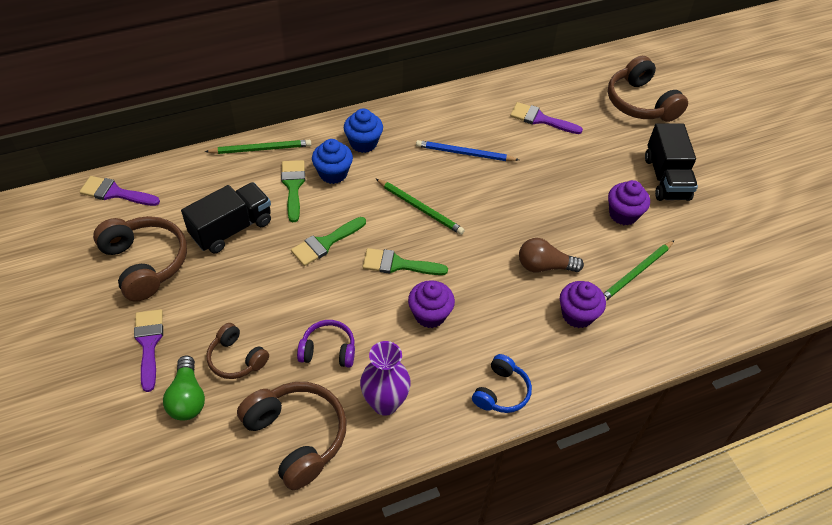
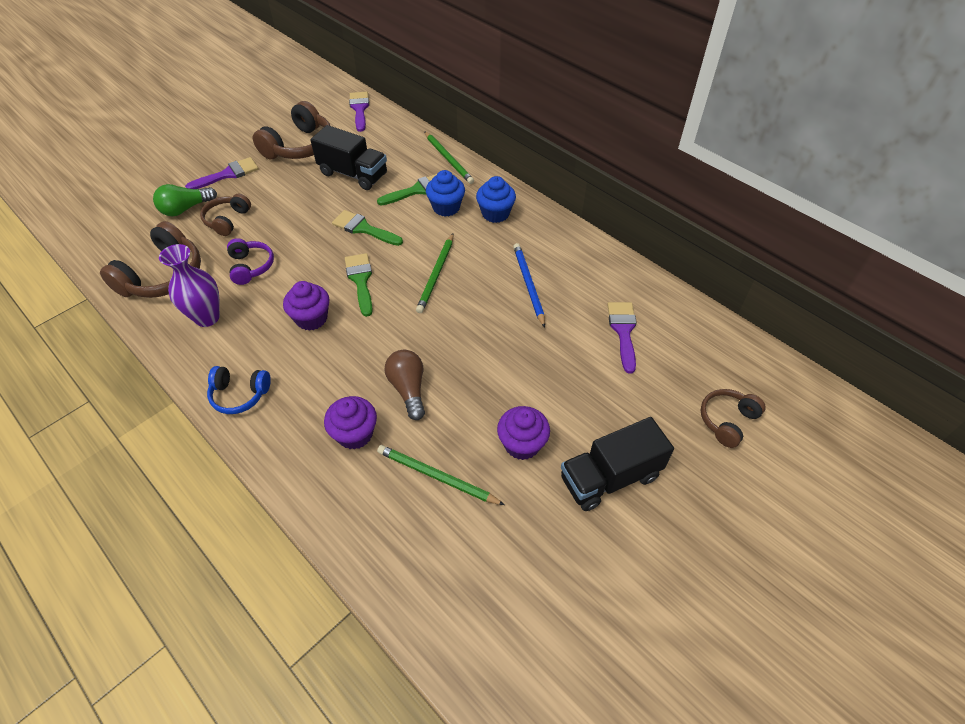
camera: 70 degrees right, 0 degrees up
(640, 103) = (727, 421): brown headphones -> brown headphones, size x0.59

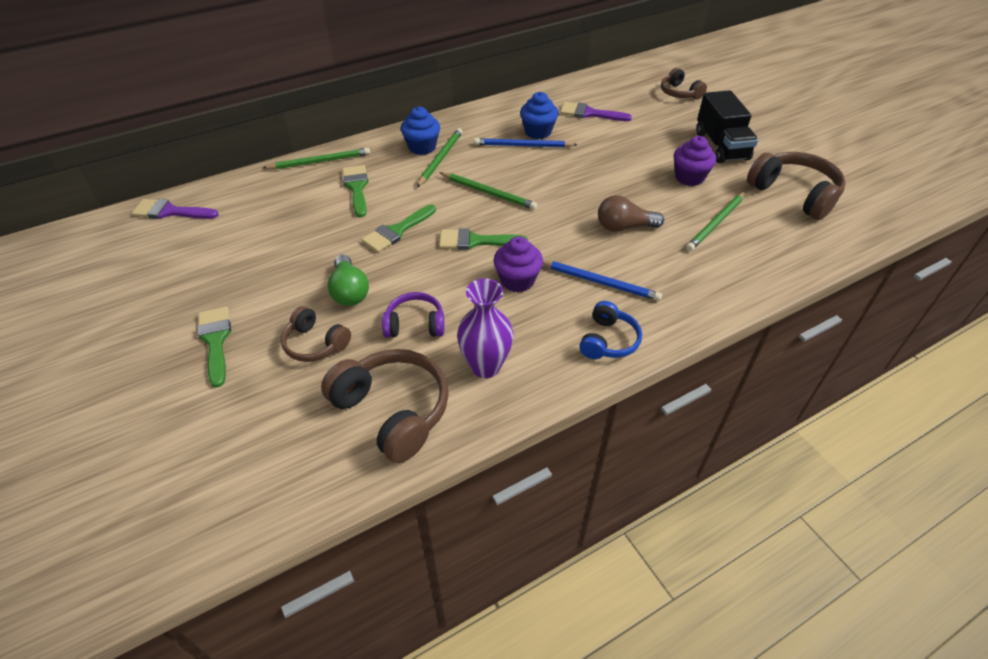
camera: 75 degrees left, 5 degrees down
(186, 209) = (264, 387): green light bulb -> green light bulb (349, 291)
(228, 174) = (216, 341): purple brush -> green brush
(299, 146) = (206, 269): brown headphones -> brown headphones (794, 194)
(318, 379) = (600, 282): none -> blue pencil
(353, 174) = (297, 229): black truck -> none
(355, 434) = (668, 264): purple cupcake -> none
(446, 207) = (396, 174): blue cupcake -> blue cupcake (538, 132)
(481, 230) = (440, 159): none -> green pencil

